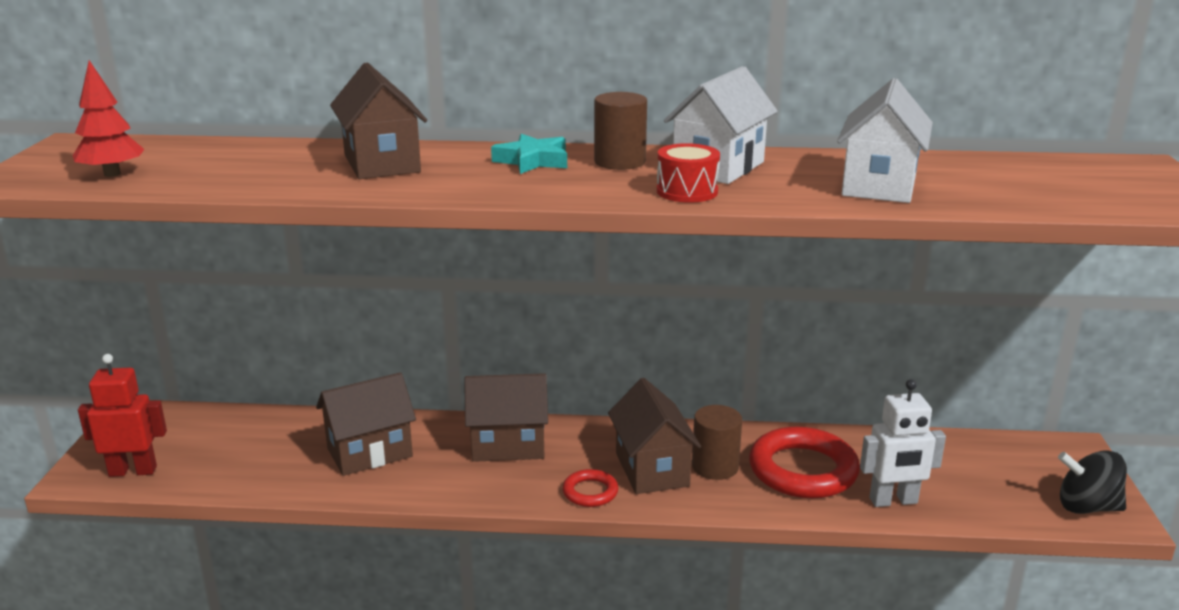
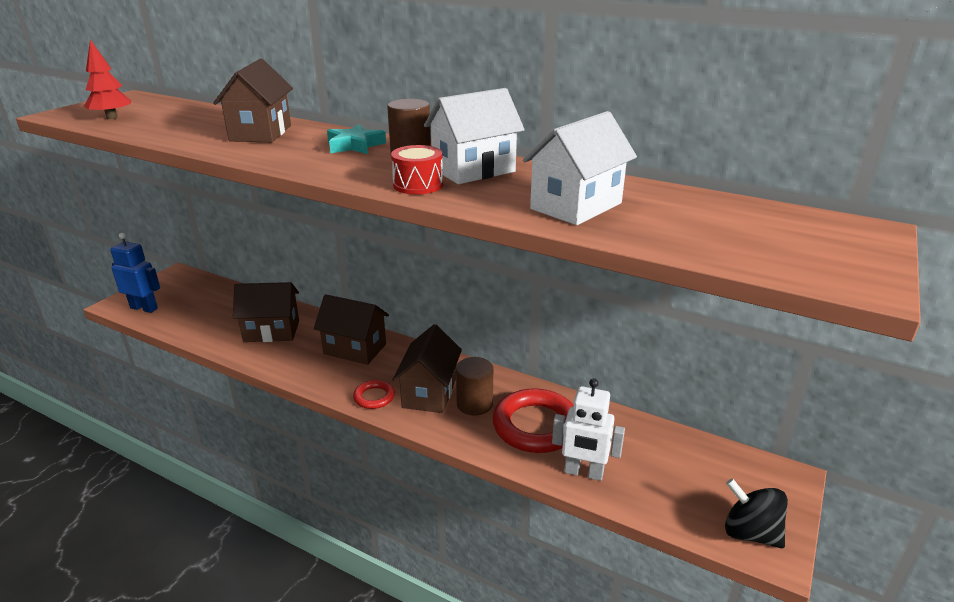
camera: 25 degrees right, 5 degrees up
(133, 471) = (144, 308): red robot -> blue robot

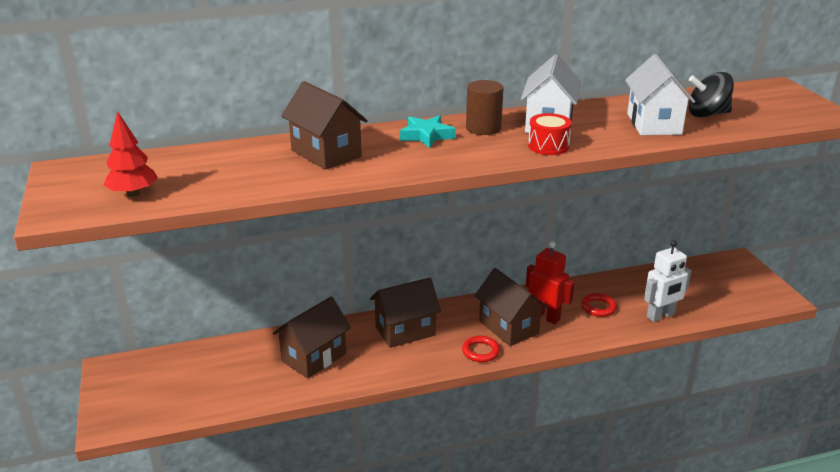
camera: 45 degrees left, 0 degrees up
(144, 308) = (147, 411): blue robot -> none
(474, 404) = (545, 317): brown cylinder -> red robot
(536, 426) = (598, 307): red ring -> red ring, size x0.50
(750, 533) = (763, 296): black spinning top -> black spinning top (707, 114)

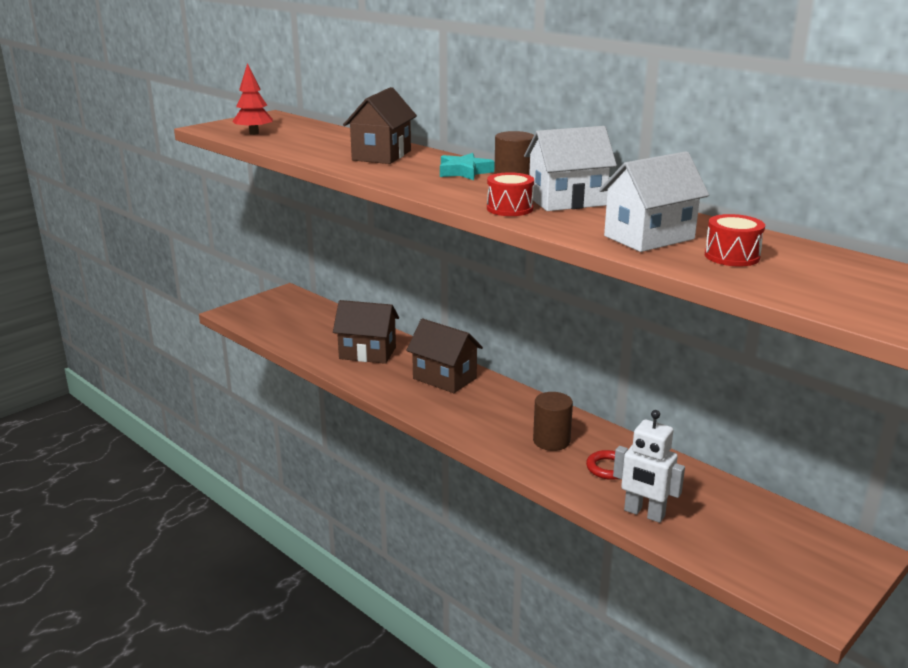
camera: 60 degrees right, 5 degrees down
(480, 351) = (453, 421): red ring -> none
(508, 327) = (508, 425): brown house -> none
(545, 317) = (551, 441): red robot -> brown cylinder
(707, 114) = (732, 256): black spinning top -> red drum

